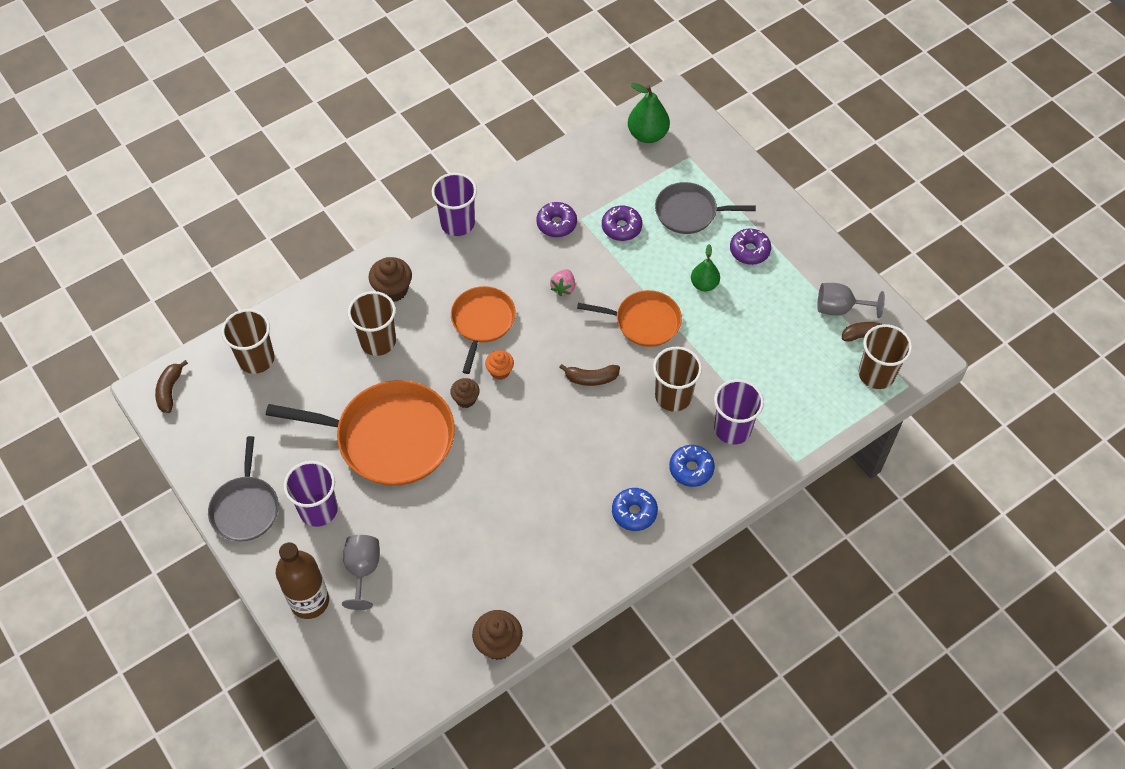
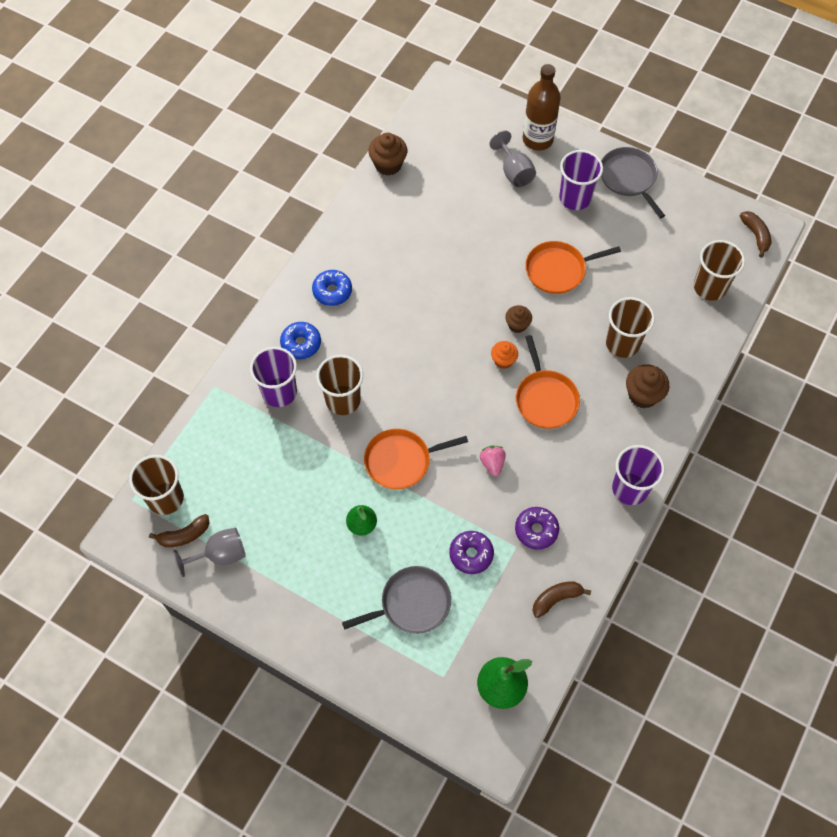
camera: 155 degrees right, 5 degrees up
(389, 437) = (558, 270): orange pan -> orange pan, size x0.58
(591, 378) = (422, 387): brown banana -> brown banana (556, 599)
(749, 251) = (332, 583): purple donut -> none

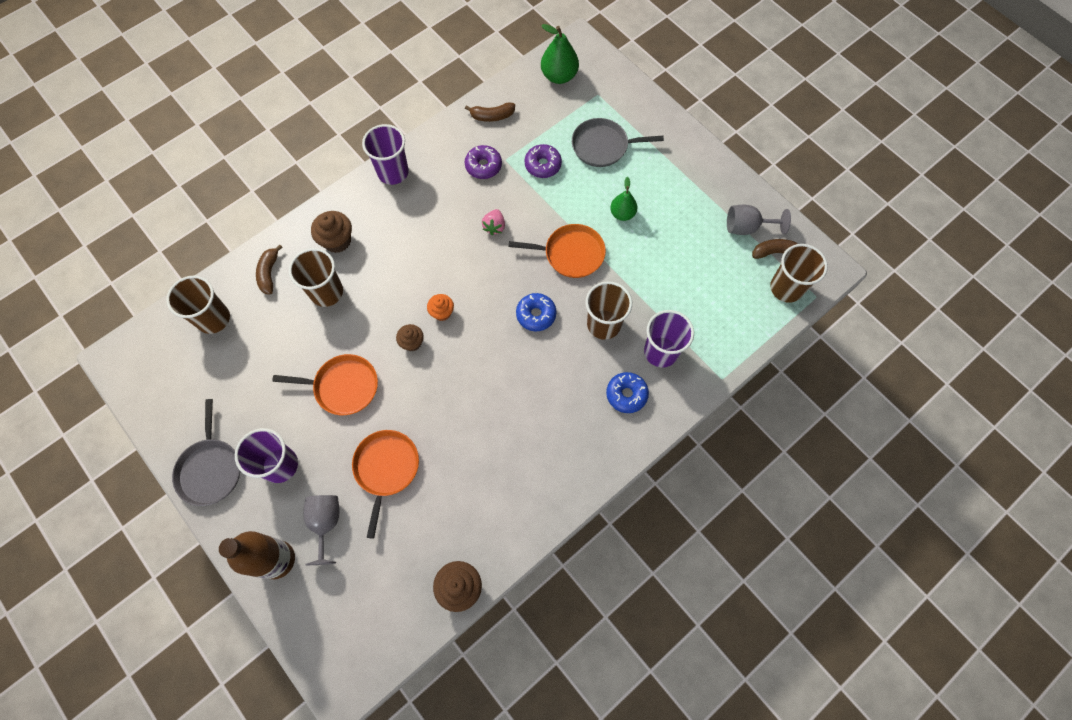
camera: 160 degrees left, 5 degrees up
(332, 291) = (577, 442): blue donut -> blue donut (536, 315)
(545, 399) = (422, 265): orange pan -> orange pan (386, 468)
(755, 235) = (133, 356): brown banana -> brown banana (269, 273)

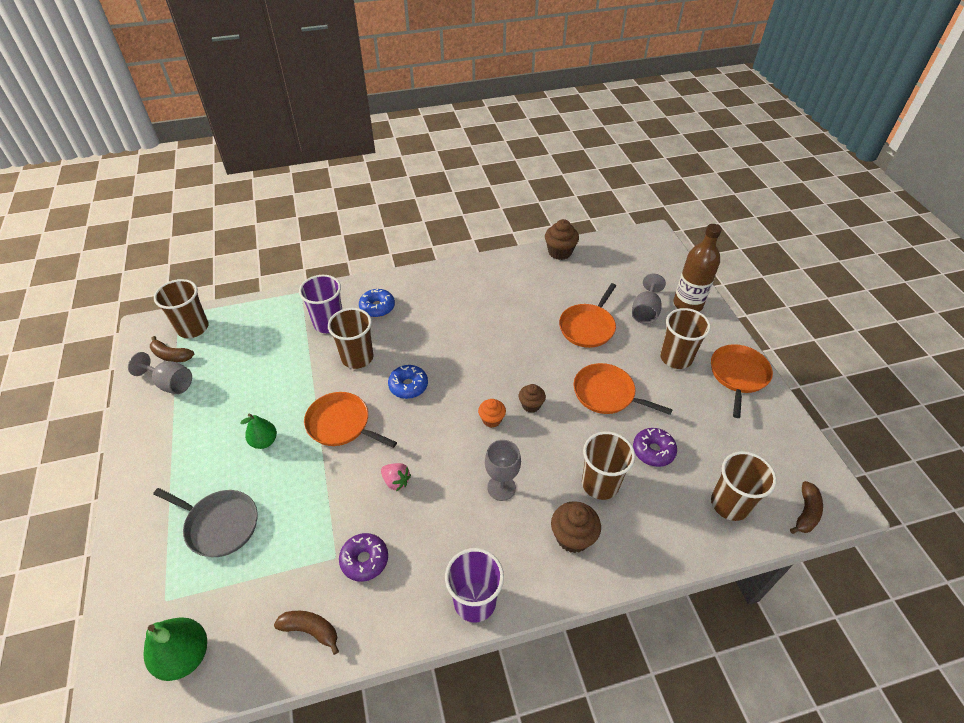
camera: 155 degrees left, 20 degrees down
(210, 469) = (738, 375): grey pan -> orange pan
(269, 273) = (660, 530): brown banana -> brown banana (805, 512)
(280, 465) = (676, 358): purple cup -> brown cup
(407, 256) = (501, 488): none -> grey goblet
(494, 227) = (396, 481): pink strawberry -> pink strawberry turned 90 degrees clockwise
(543, 165) = (299, 531): purple donut -> purple donut (653, 451)

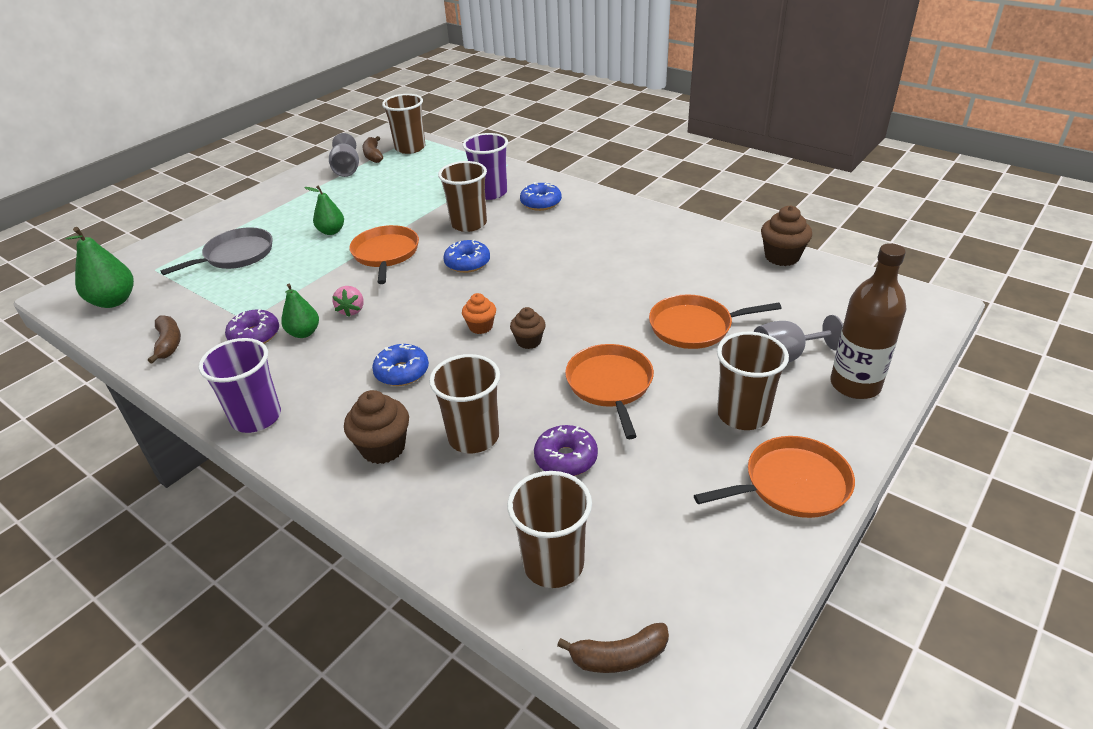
camera: 55 degrees right, 10 degrees down
(219, 524) = (236, 255): grey pan -> grey pan turned 120 degrees counterclockwise
(395, 525) = (304, 333): none -> green pear
(501, 488) = (402, 372): grey goblet -> blue donut

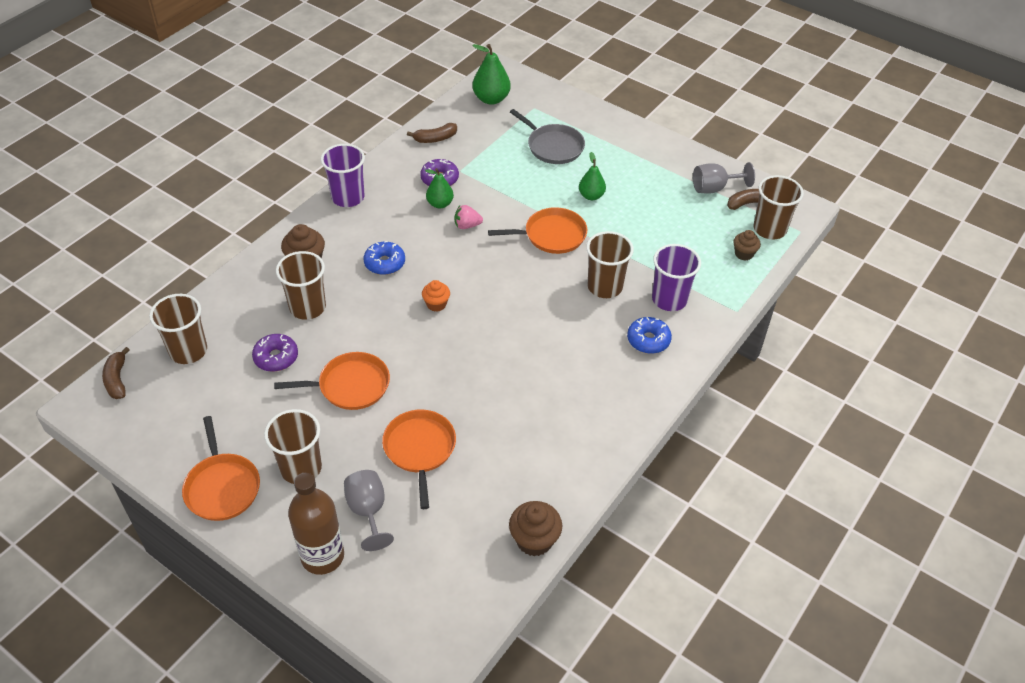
camera: 85 degrees right, 10 degrees up
(467, 263) = (534, 290): blue donut -> none
(529, 341) = (413, 335): brown cupcake -> brown cupcake (744, 254)

